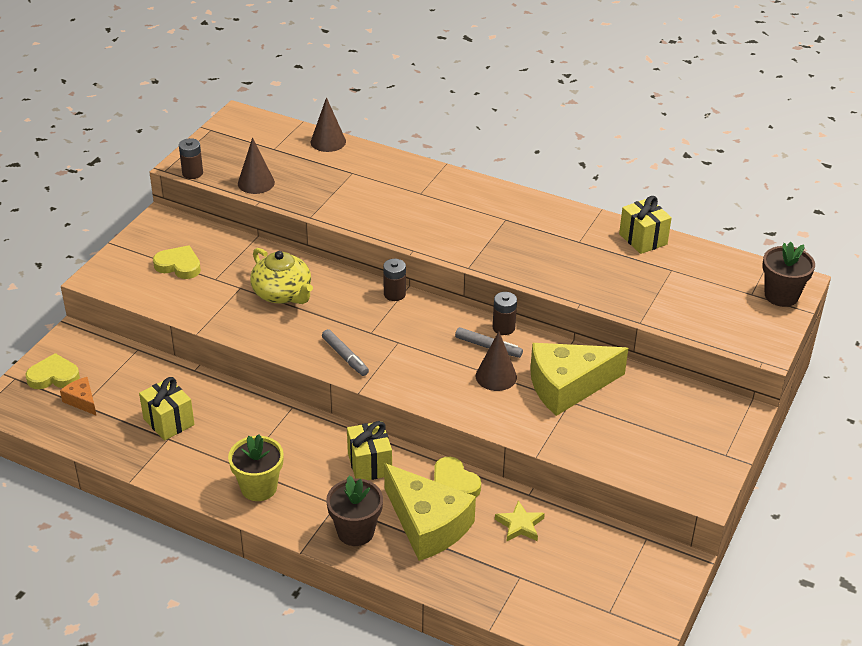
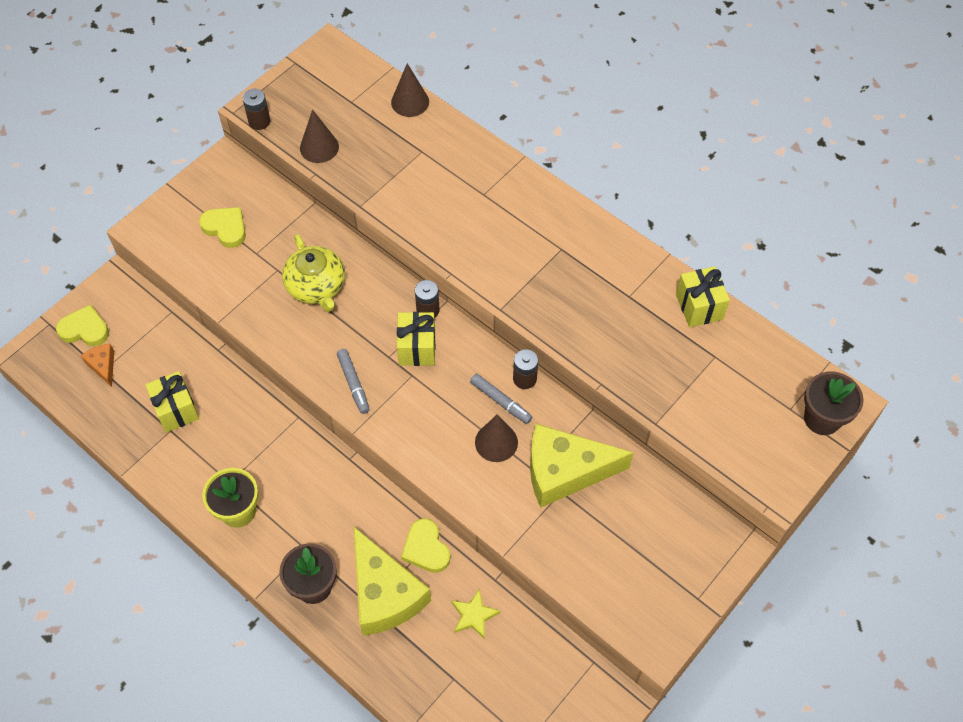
camera: 15 degrees right, 20 degrees up
(369, 464) = (351, 506): yellow gift -> yellow gift (417, 348)

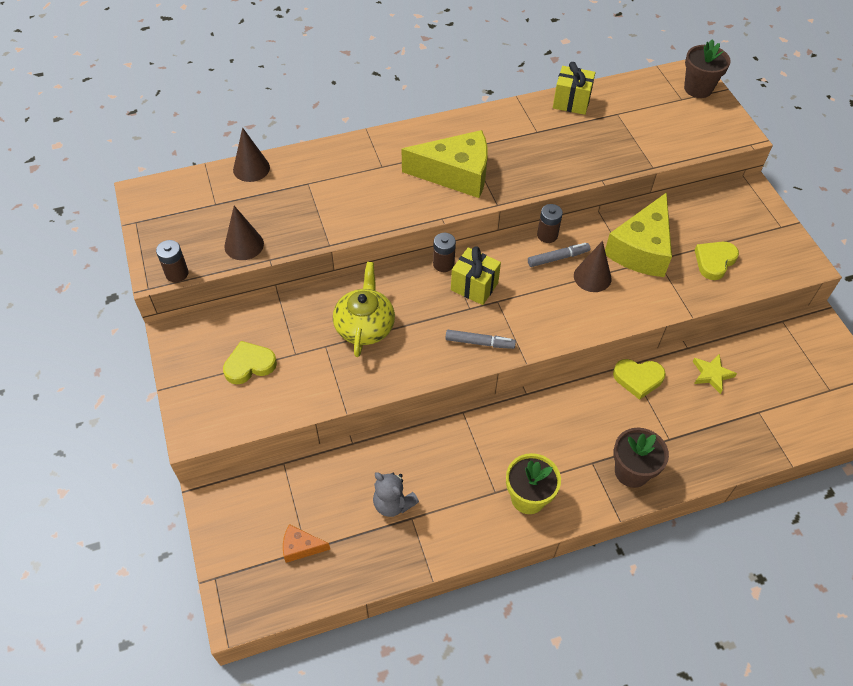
camera: 60 degrees left, 5 degrees down
(85, 329) = (247, 546): yellow heart -> yellow heart (714, 261)
(176, 410) = (393, 503): yellow gift -> grey teddy bear
(316, 286) = (365, 326): yellow teapot -> yellow teapot turned 90 degrees counterclockwise
(384, 593) = (664, 424): yellow cheese -> yellow cheese (456, 174)

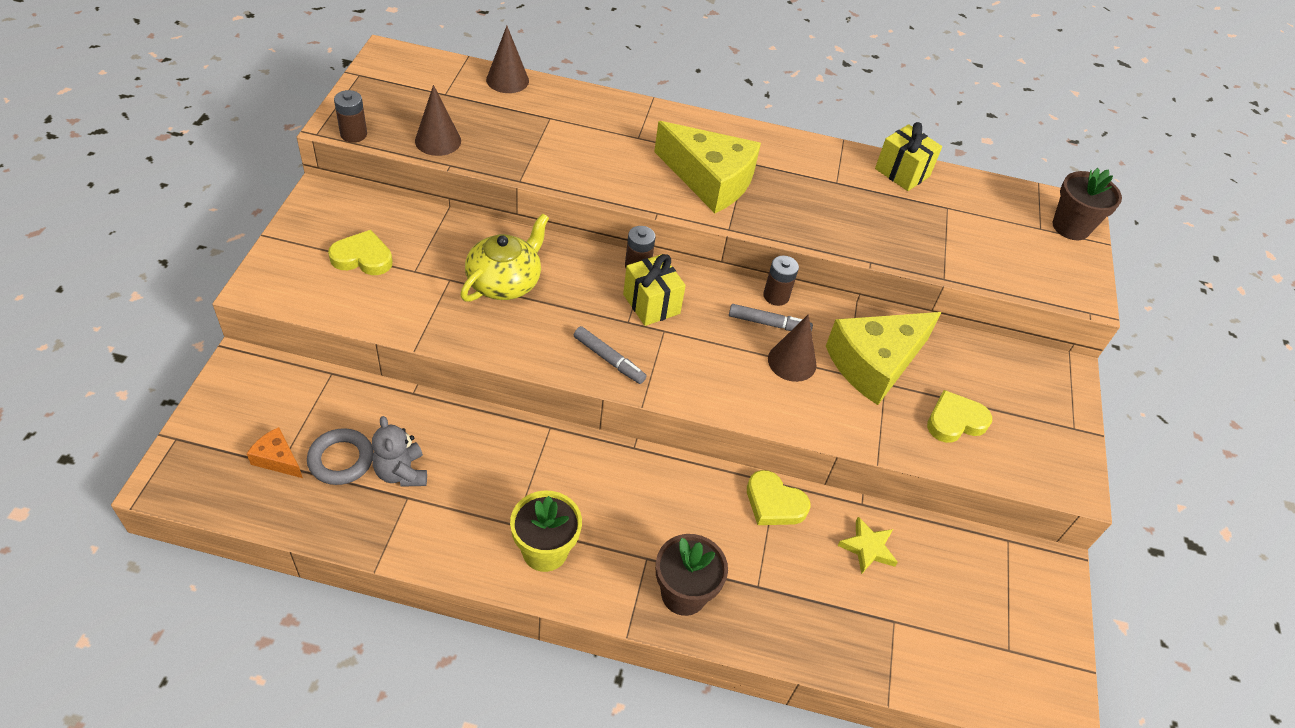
camera: 25 degrees right, 5 degrees down
(345, 520) = (341, 460): none -> grey ring

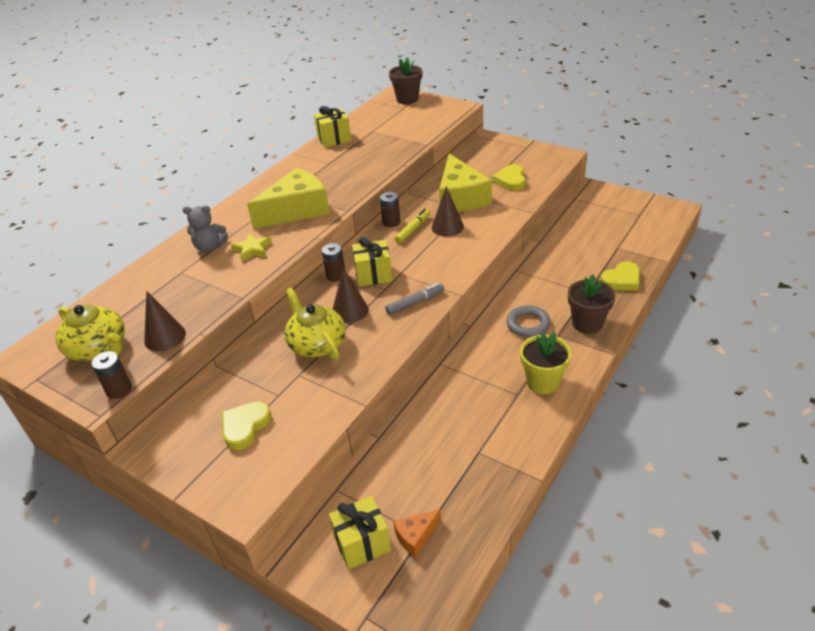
camera: 60 degrees left, 10 degrees down
(263, 413) = (362, 543): none -> yellow gift
(341, 460) = (430, 491): grey ring -> grey ring (528, 324)
(401, 472) = (454, 453): grey teddy bear -> grey teddy bear (210, 247)
(410, 100) = (99, 348): none -> yellow teapot
(507, 80) = (118, 288): brown cone -> brown cone (350, 310)
(768, 323) = (413, 229): grey marker -> yellow marker
(774, 503) = (530, 274): yellow heart -> yellow heart (621, 280)
(868, 548) = (569, 246): yellow star -> yellow star (252, 249)

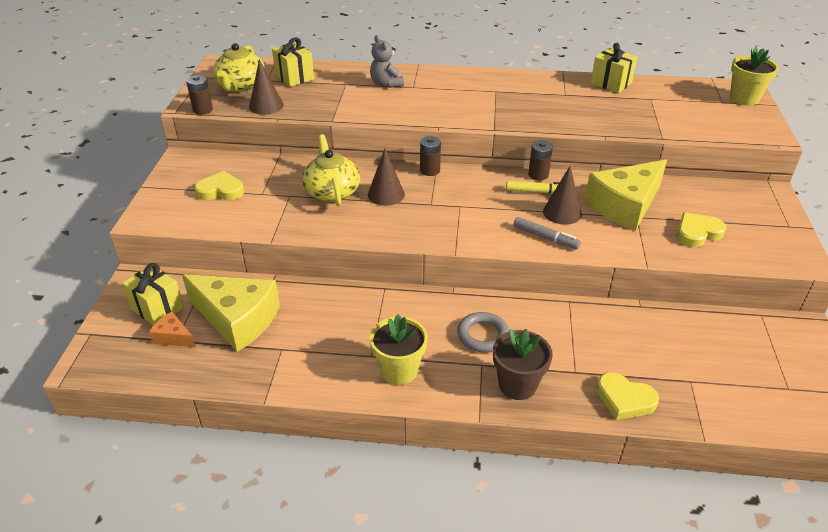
camera: 60 degrees right, 0 degrees up
(252, 249) = (397, 103): yellow star -> none
(296, 210) = (472, 104): yellow cheese -> yellow cheese (237, 319)
(317, 344) = (332, 191): yellow teapot -> yellow teapot turned 45 degrees counterclockwise
(373, 275) = (446, 191): yellow gift -> yellow gift (294, 77)
(407, 99) = (744, 99): brown flower pot -> yellow flower pot
(415, 303) = (422, 228): grey marker -> grey marker (545, 237)

